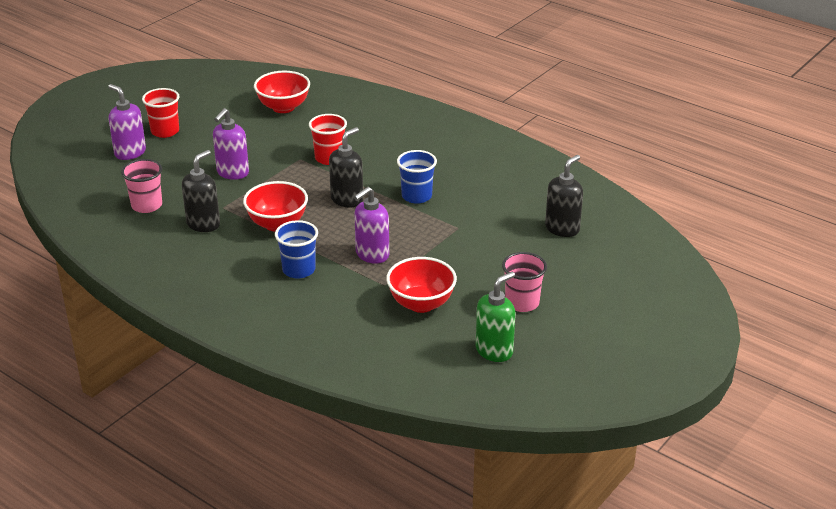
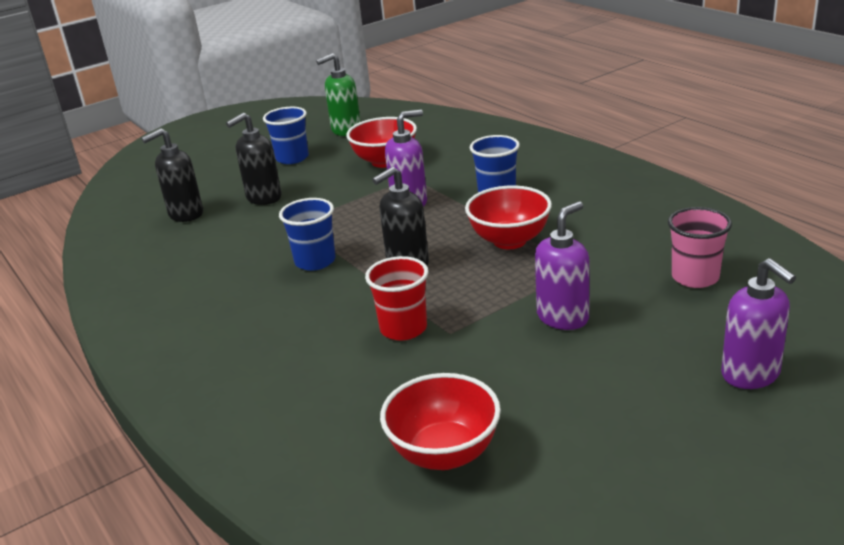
camera: 160 degrees left, 5 degrees down
(165, 131) = (692, 418): red cup -> none
(203, 224) = (608, 247): black soap dispenser -> black soap dispenser (263, 198)
(522, 303) = (292, 158): pink cup -> blue cup

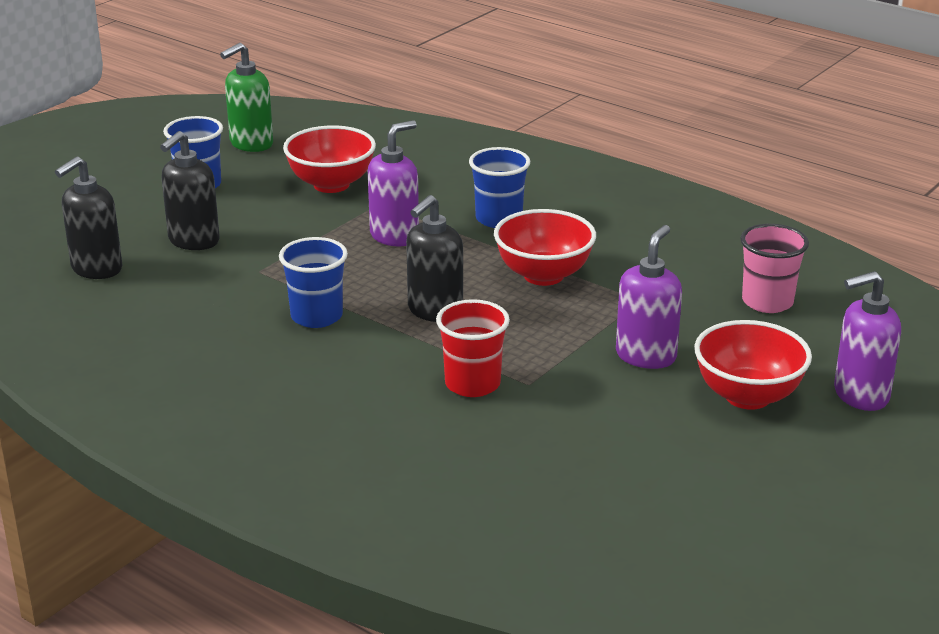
camera: 20 degrees left, 0 degrees up
(444, 453) = (588, 504): red bowl -> red bowl (747, 396)
(751, 374) = (860, 395): purple soap dispenser -> purple soap dispenser turned 120 degrees clockwise

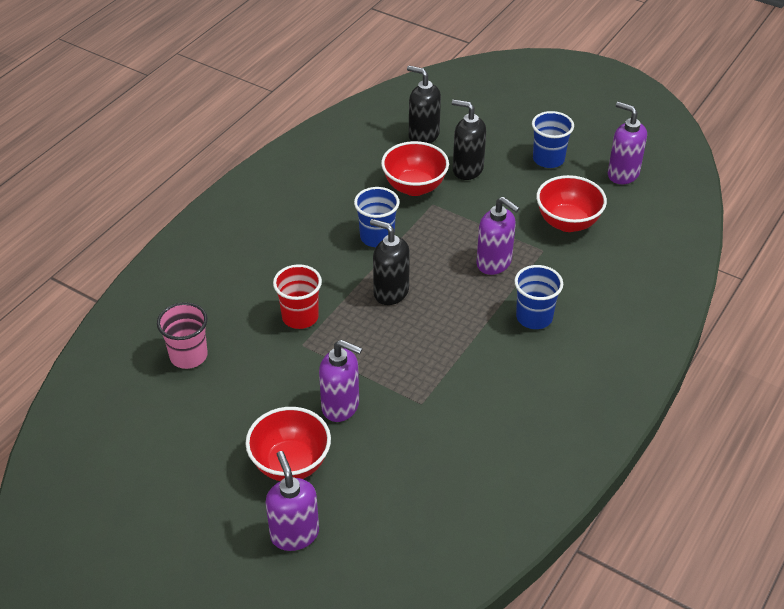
camera: 85 degrees right, 15 degrees up
(251, 144) = (622, 174): green soap dispenser -> purple soap dispenser
(543, 275) = (449, 347): red bowl -> red bowl (414, 187)
(767, 302) = (428, 484): pink cup -> pink cup (188, 356)

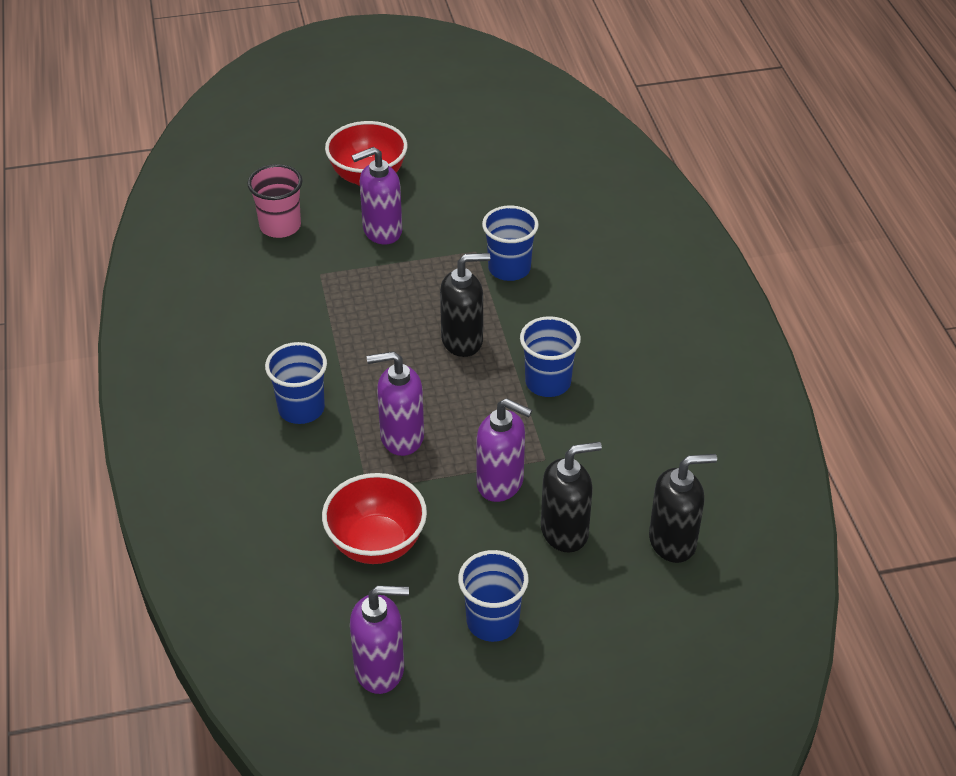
camera: 135 degrees right, 0 degrees up
(188, 356) = (549, 187): pink cup -> pink cup (280, 226)
(294, 534) = (309, 146): purple soap dispenser -> purple soap dispenser (500, 483)
(300, 317) = (509, 268): red cup -> blue cup
(414, 187) = (589, 465): red bowl -> none

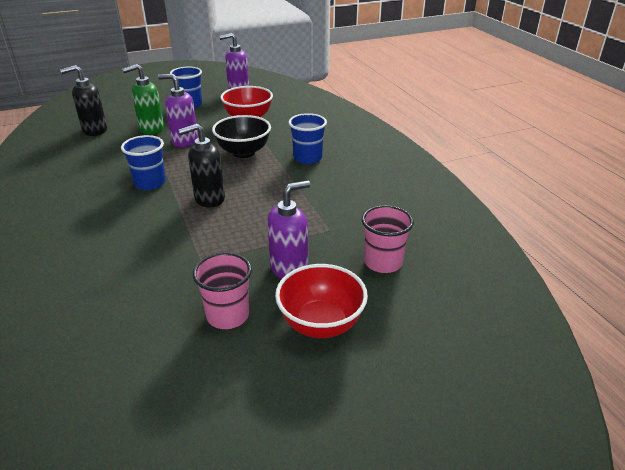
camera: 170 degrees right, 10 degrees down
(401, 437) = (243, 152): purple soap dispenser -> black bowl
(451, 193) = (228, 315): none -> pink cup
(509, 268) = (171, 250): blue cup -> none
(565, 532) = (151, 129): black soap dispenser -> green soap dispenser

